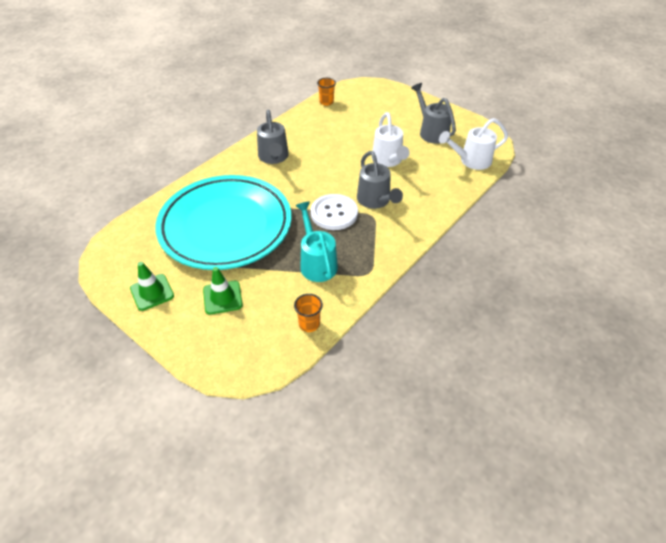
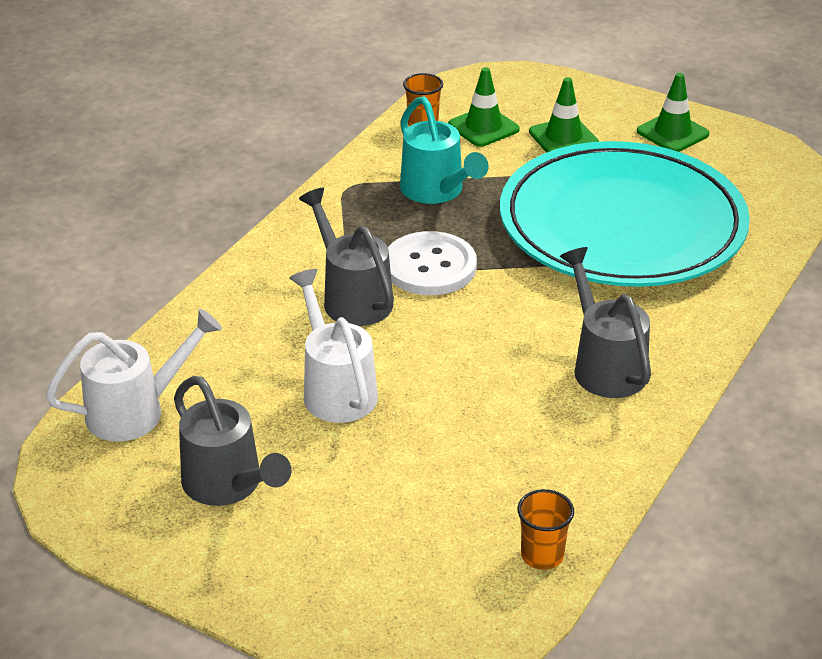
camera: 170 degrees right, 10 degrees down
(269, 315) = (483, 127): none -> green traffic cone

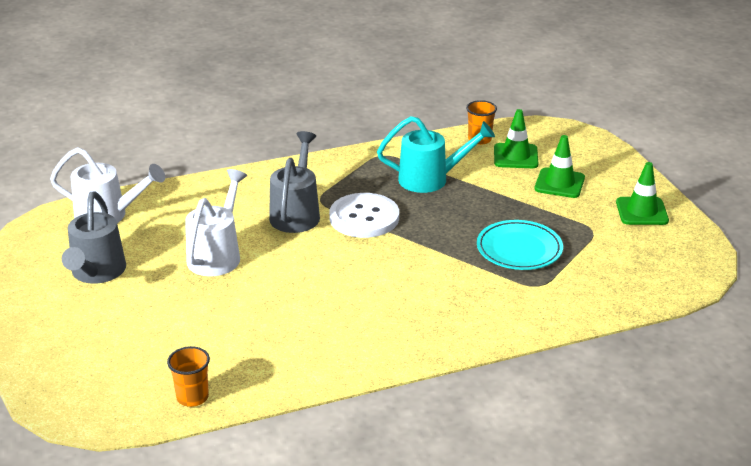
camera: 40 degrees right, 5 degrees down
(436, 191) = (430, 179): turquoise watering can -> turquoise watering can turned 105 degrees counterclockwise
(605, 365) = (384, 320): grey watering can -> none
(622, 225) = (519, 249): turquoise plate -> turquoise plate, size x0.43

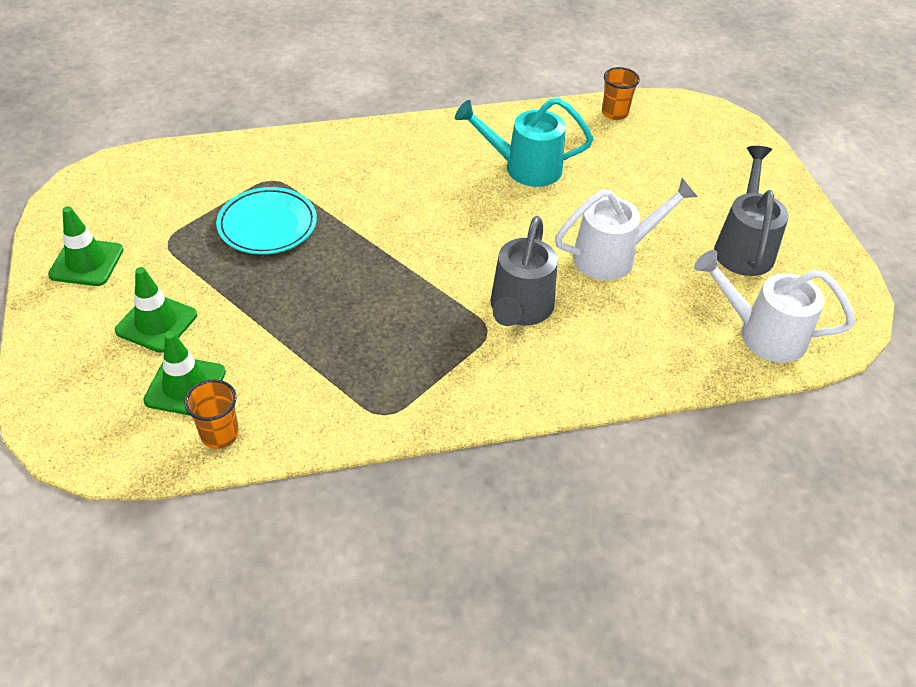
camera: 175 degrees left, 15 degrees up
(217, 255) = (613, 256): white watering can -> white watering can turned 135 degrees counterclockwise
(364, 218) = (434, 292): white button -> none
(430, 179) = (328, 352): turquoise watering can -> turquoise watering can (524, 167)

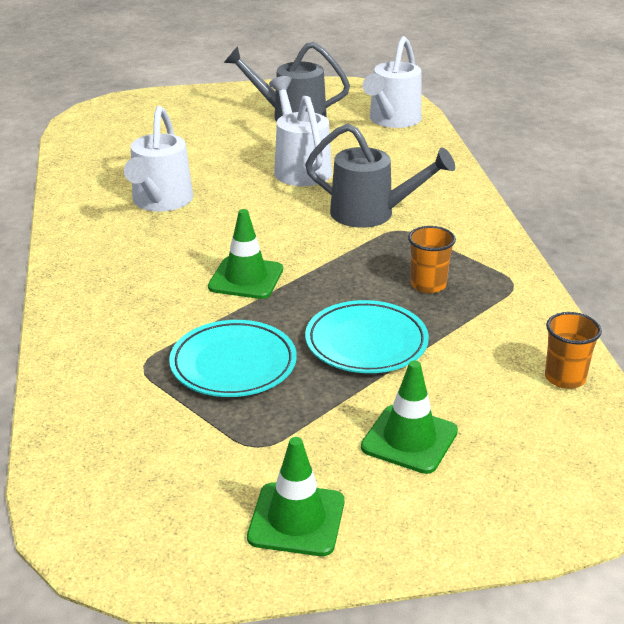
camera: 85 degrees left, 15 degrees down
(185, 386) = (505, 407): green traffic cone -> green traffic cone (246, 278)
(289, 301) = (366, 342): none -> turquoise plate
(524, 167) = (160, 202): turquoise watering can -> white watering can
(614, 113) = (81, 152): orange cup -> orange cup (428, 285)

